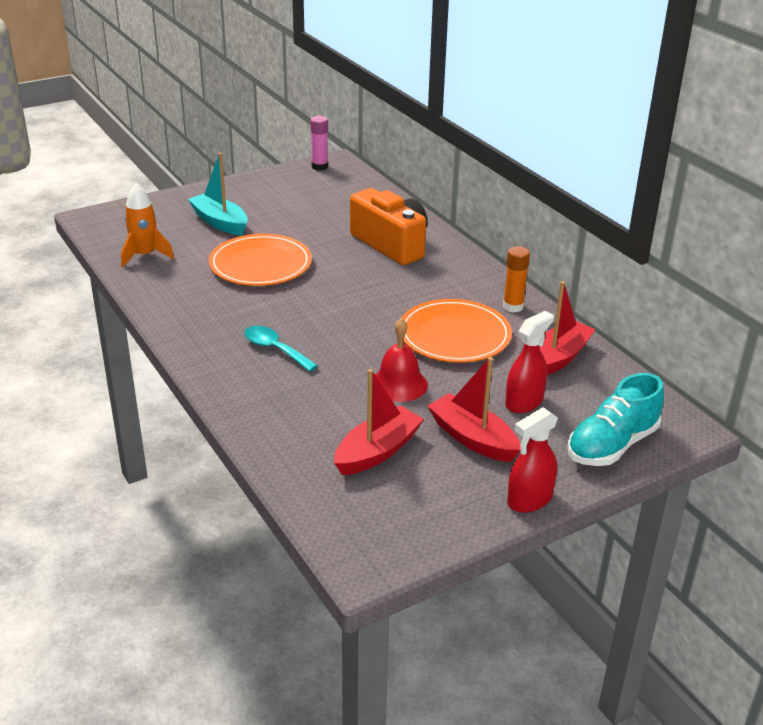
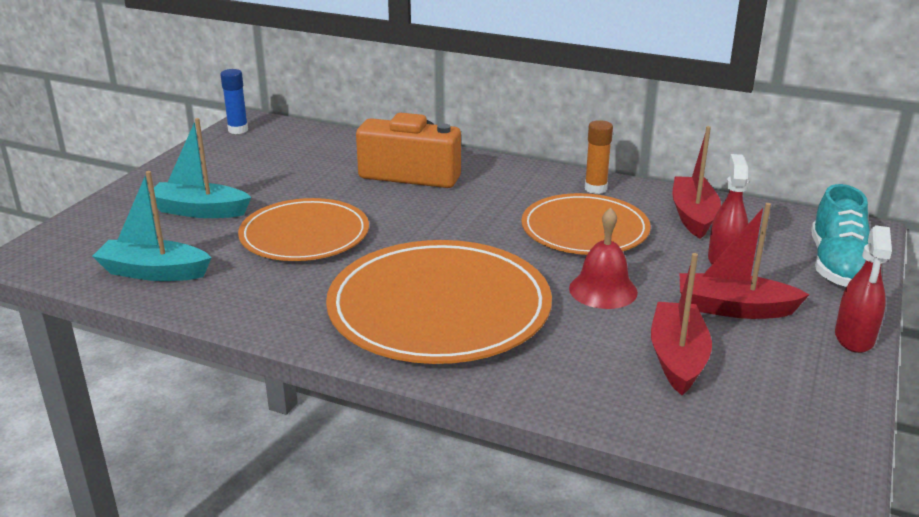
camera: 35 degrees left, 5 degrees down
(145, 255) = (154, 272): orange rocket -> turquoise boat
(275, 349) = (439, 308): turquoise spoon -> orange plate
(320, 167) = (238, 130): pink glue stick -> blue glue stick

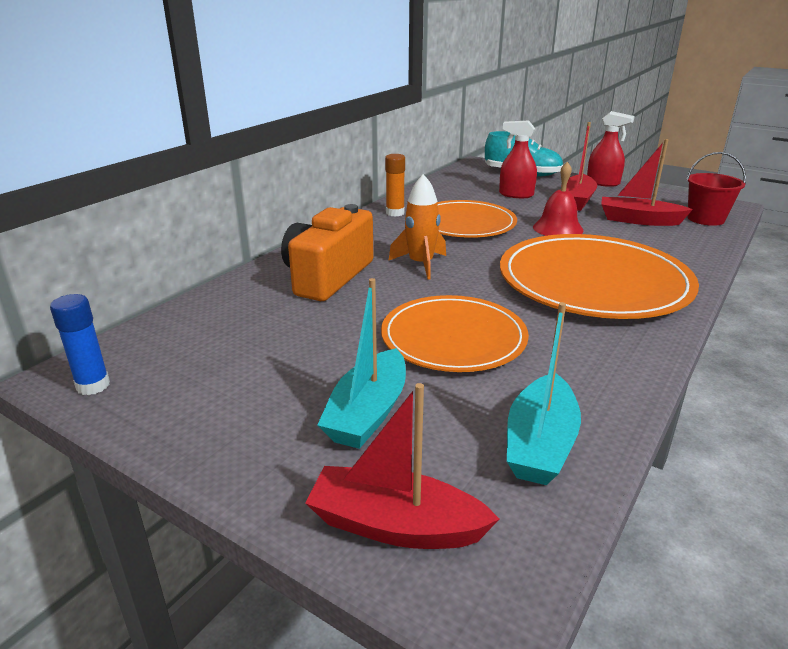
camera: 80 degrees left, 0 degrees up
(454, 212) = (421, 264): none -> orange rocket
(693, 216) = (450, 193): red boat -> red boat (395, 525)
(728, 427) = (705, 219): none -> red bucket

